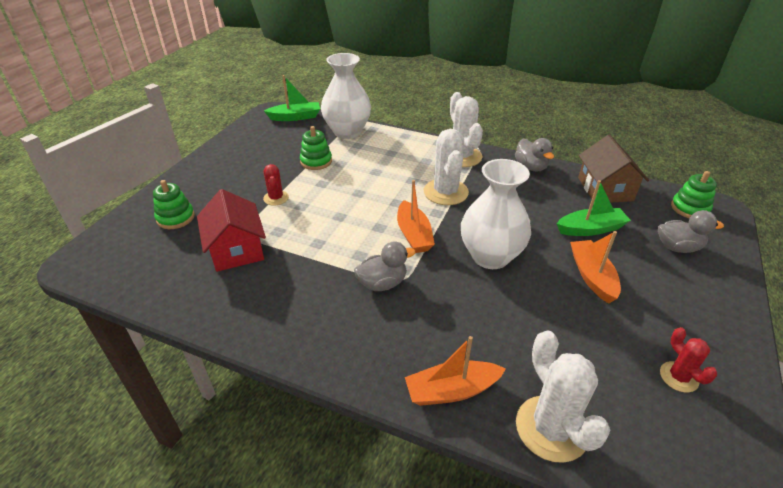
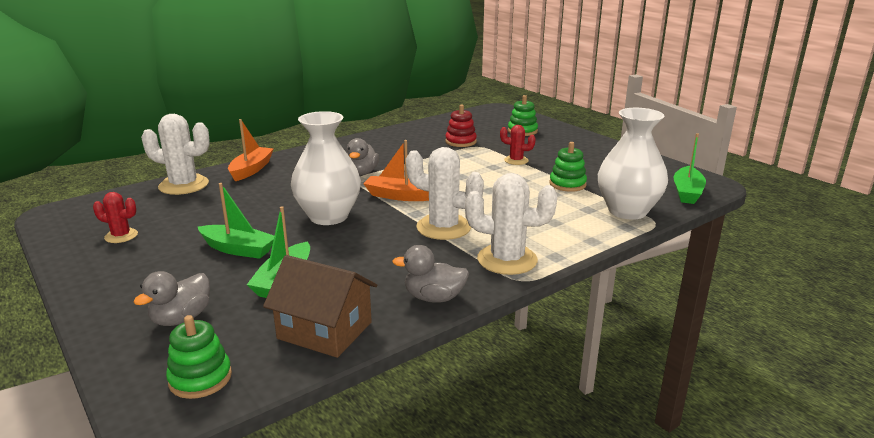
camera: 120 degrees right, 15 degrees down
(236, 249) = (460, 142): red house -> red stacking toy
(592, 276) = (238, 249): orange boat -> green boat

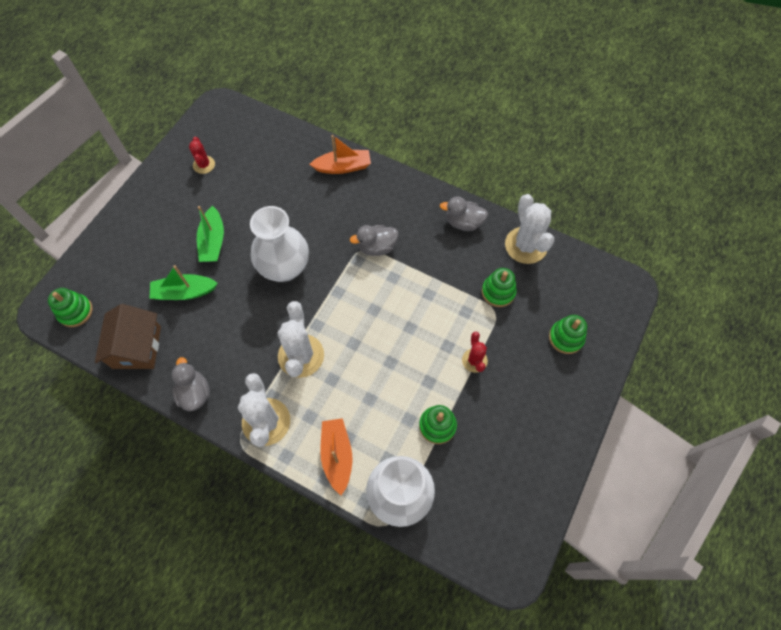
camera: 65 degrees right, 40 degrees up
(181, 318) = (124, 265): grey duck -> grey duck (463, 222)
(184, 185) = (293, 144): white cactus -> white cactus (526, 245)
(399, 196) = (344, 297): orange boat -> orange boat (337, 456)
(460, 142) = (498, 292): red stacking toy -> green stacking toy
(687, 192) = (474, 546): green boat -> none

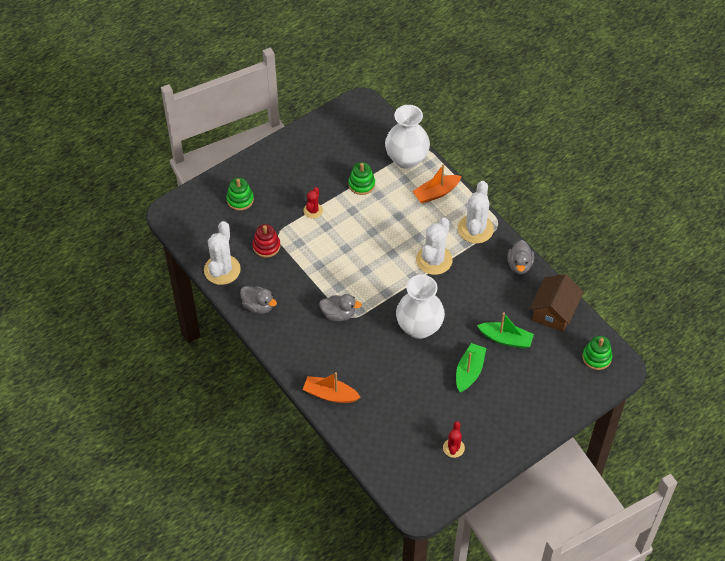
camera: 155 degrees left, 10 degrees down
(337, 456) = (436, 193): orange boat -> orange boat turned 45 degrees clockwise
(498, 292) = (266, 246): green stacking toy -> red stacking toy

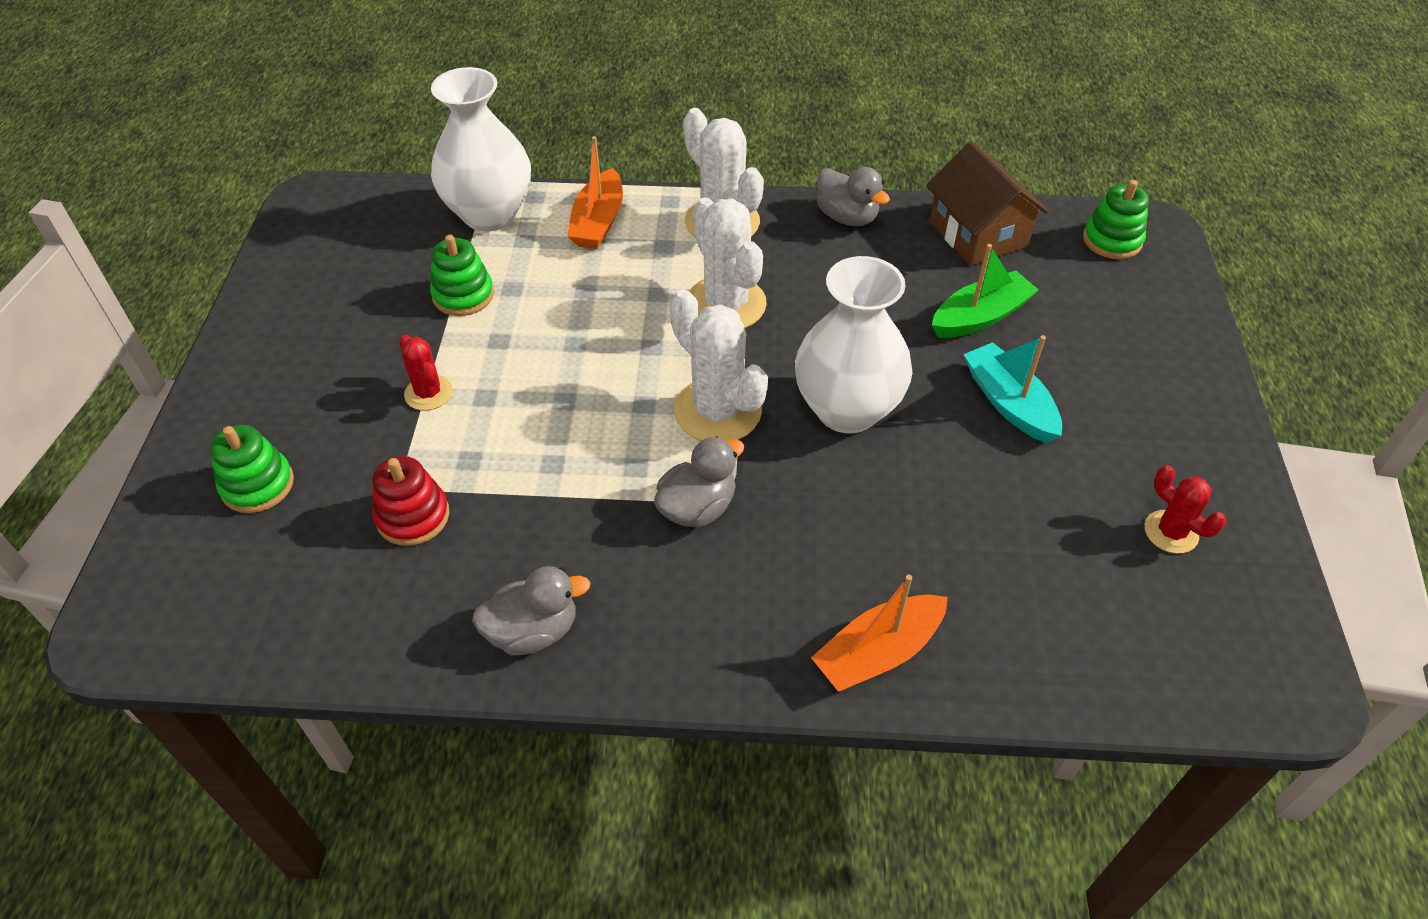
camera: 50 degrees left, 5 degrees down
(222, 270) = (372, 634): white cactus -> white cactus (717, 411)
(469, 372) = (1009, 403): green boat -> turquoise boat

